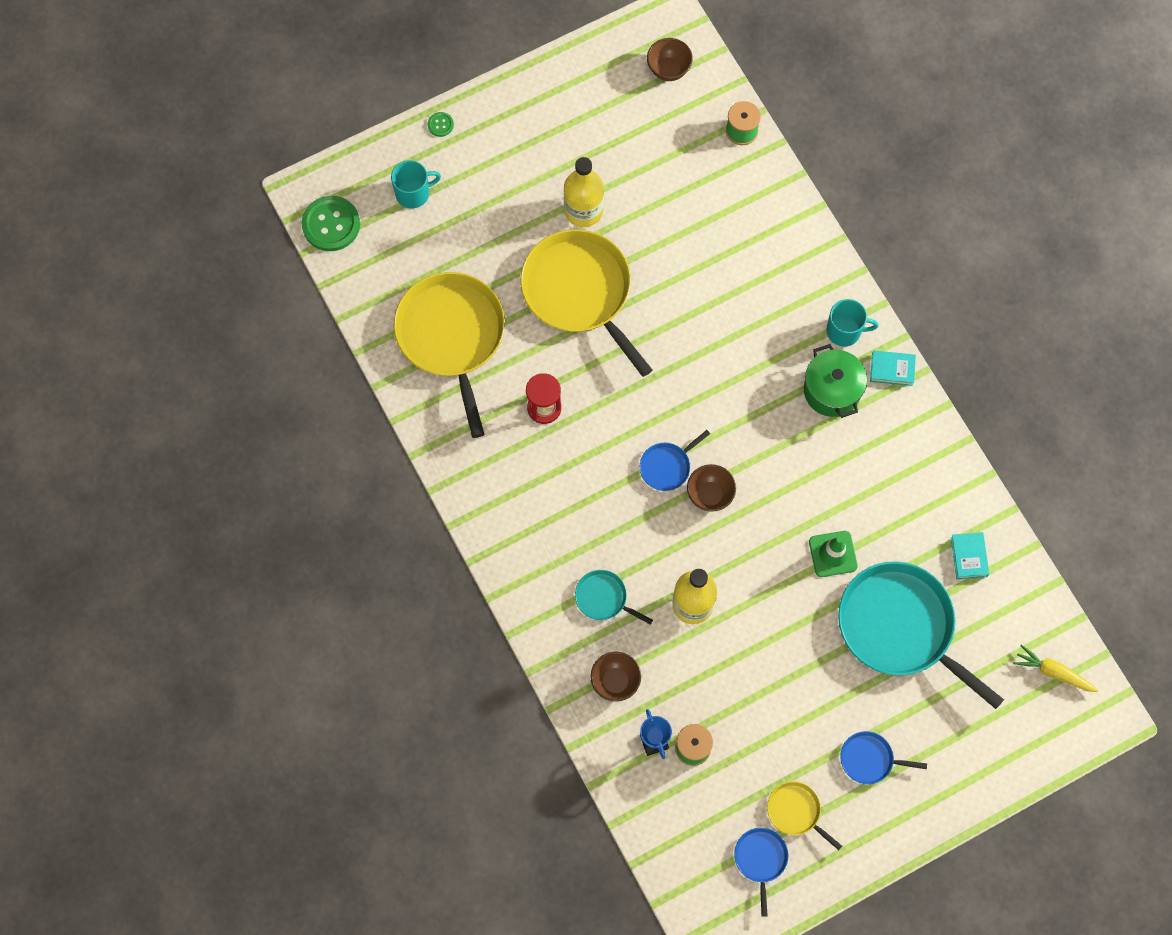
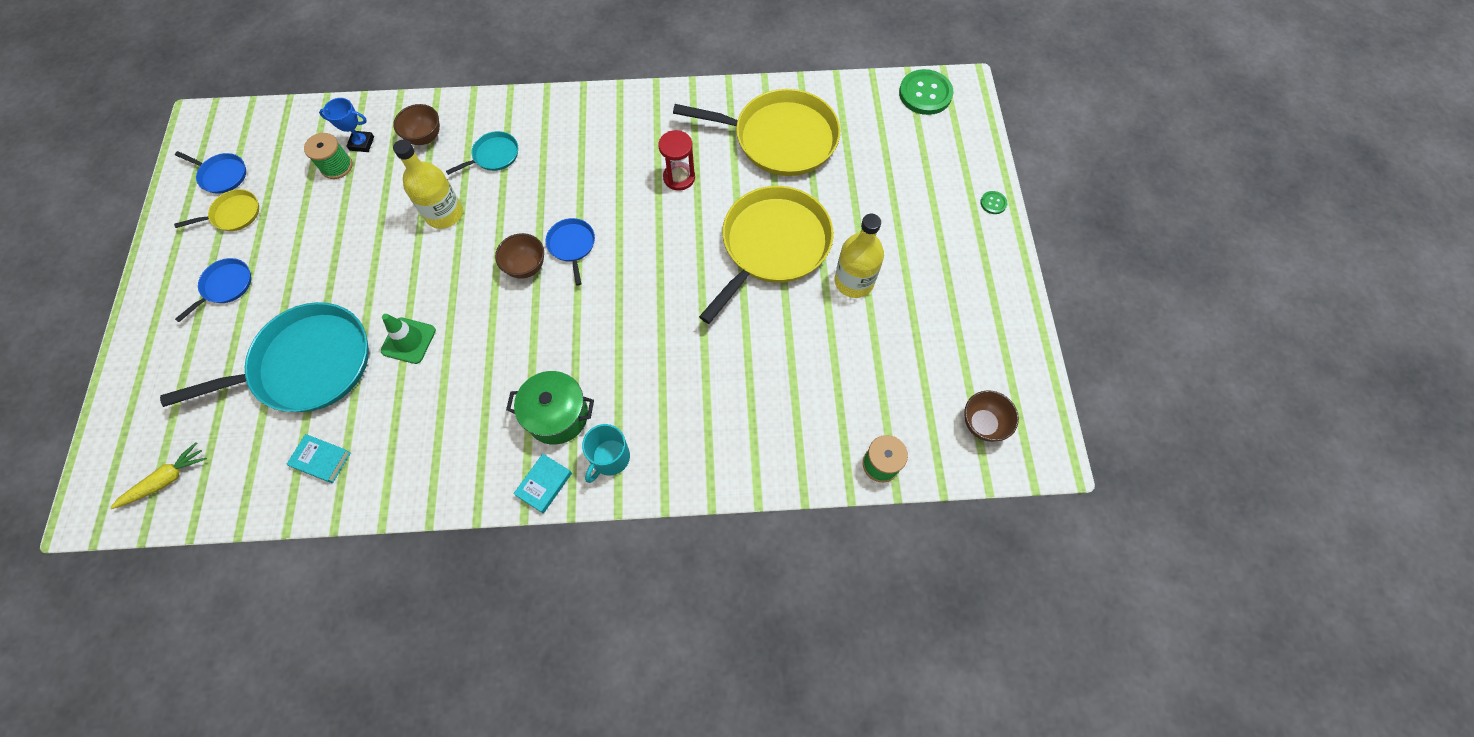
camera: 115 degrees right, 5 degrees down
(413, 193) = (930, 159): turquoise mug -> none
(580, 292) = (772, 246): yellow pan -> yellow pan turned 45 degrees counterclockwise

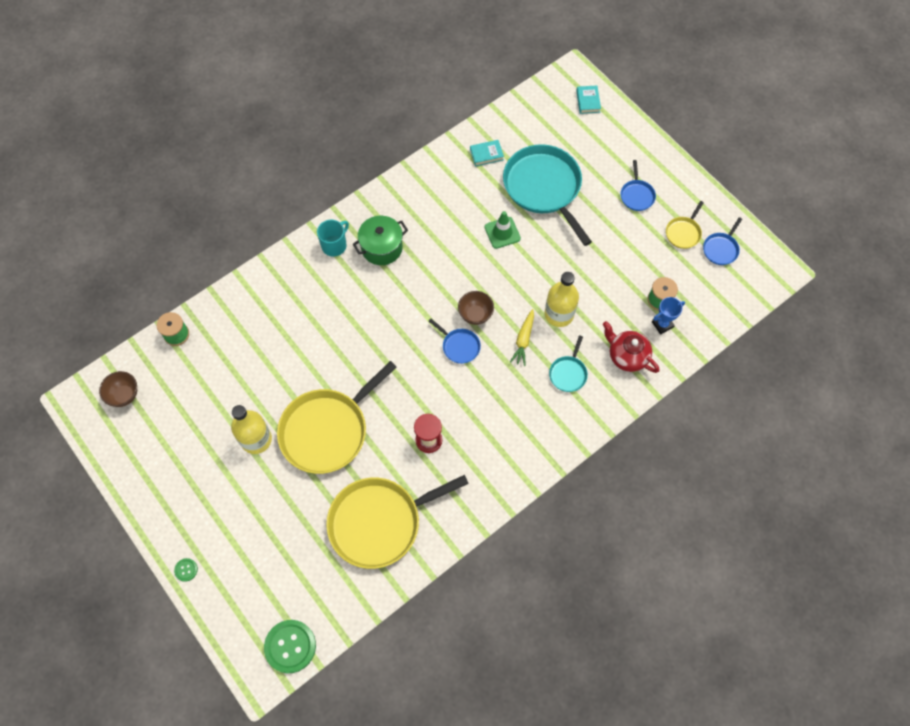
camera: 145 degrees right, 0 degrees up
(166, 480) = (552, 103): yellow carrot -> yellow carrot (523, 340)
(222, 175) = (721, 249): blue pan -> blue pan turned 45 degrees counterclockwise
(307, 365) = (544, 188): turquoise pan -> turquoise pan turned 120 degrees clockwise
(425, 137) = (627, 356): brown bowl -> red teapot
(544, 484) = (360, 213): turquoise book -> turquoise book (588, 101)
(610, 458) = (334, 245): turquoise mug -> turquoise mug turned 45 degrees clockwise
(772, 246) = (327, 430): yellow pan -> yellow pan turned 45 degrees clockwise

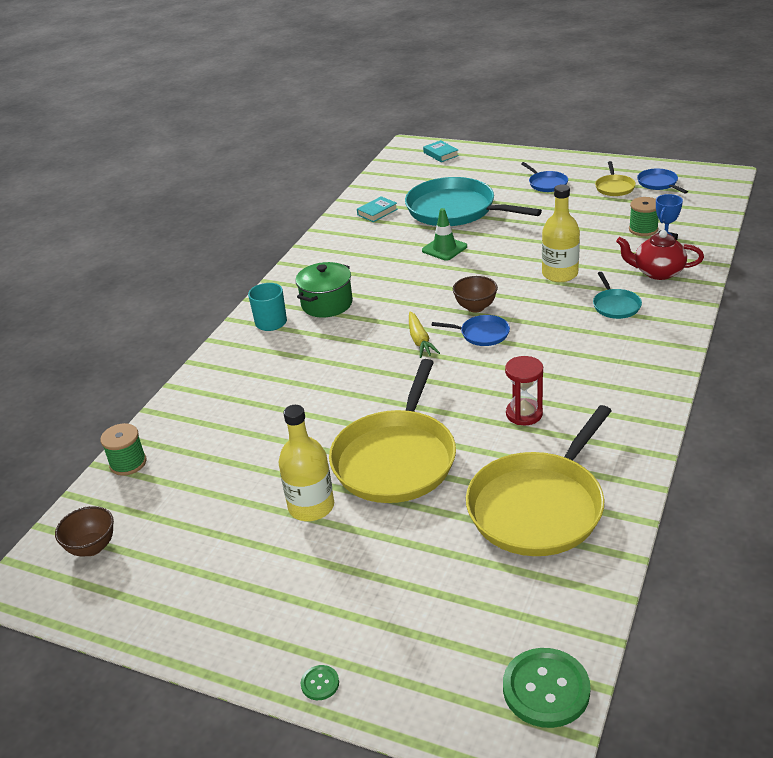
camera: 25 degrees left, 30 degrees down
(523, 340) = (544, 303): yellow carrot -> yellow carrot (420, 340)
(721, 249) = (658, 183): blue pan -> blue pan turned 150 degrees clockwise

